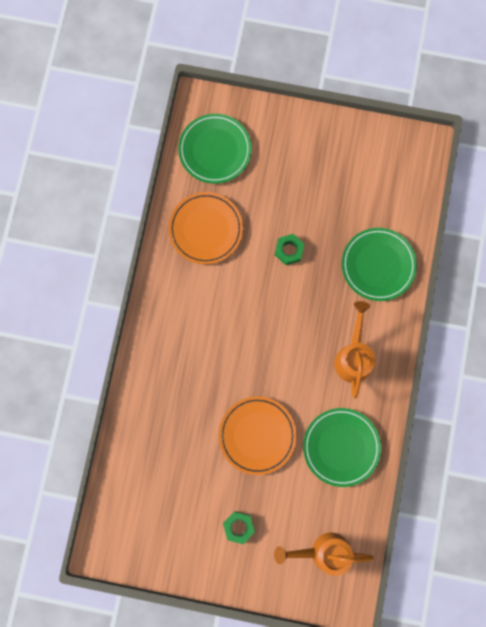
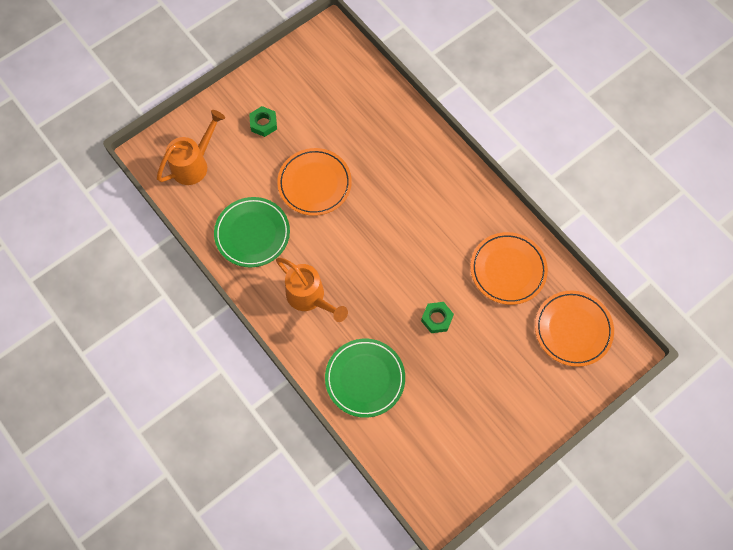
camera: 130 degrees right, 10 degrees down
(215, 150) = (573, 329): green plate -> orange plate

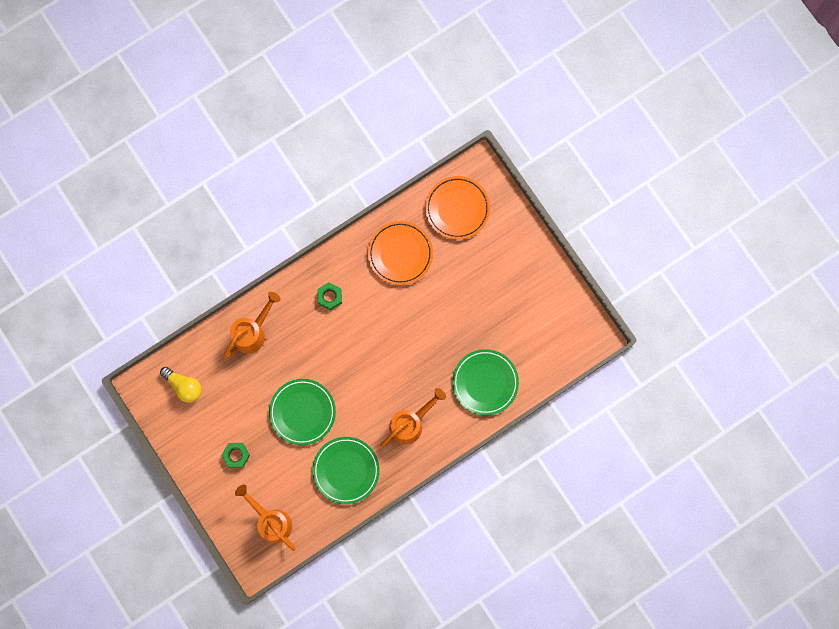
camera: 85 degrees left, 10 degrees up
(314, 183) = (302, 412): orange plate -> green plate
(333, 68) = (184, 386): none -> yellow light bulb
(398, 126) = (252, 332): none -> orange watering can
(437, 319) = (438, 318): green nut -> green nut (329, 297)

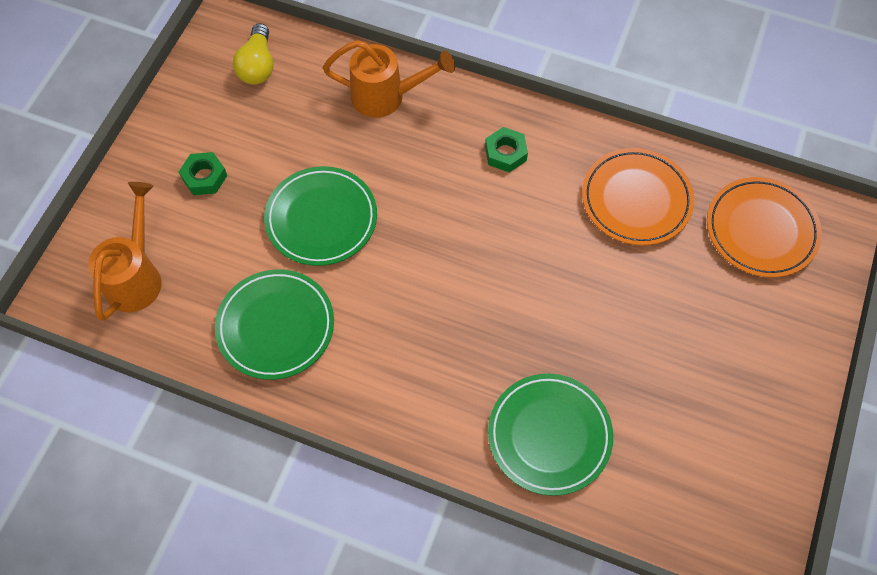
camera: 55 degrees right, 15 degrees down
(410, 423) = (407, 369): orange watering can -> none

